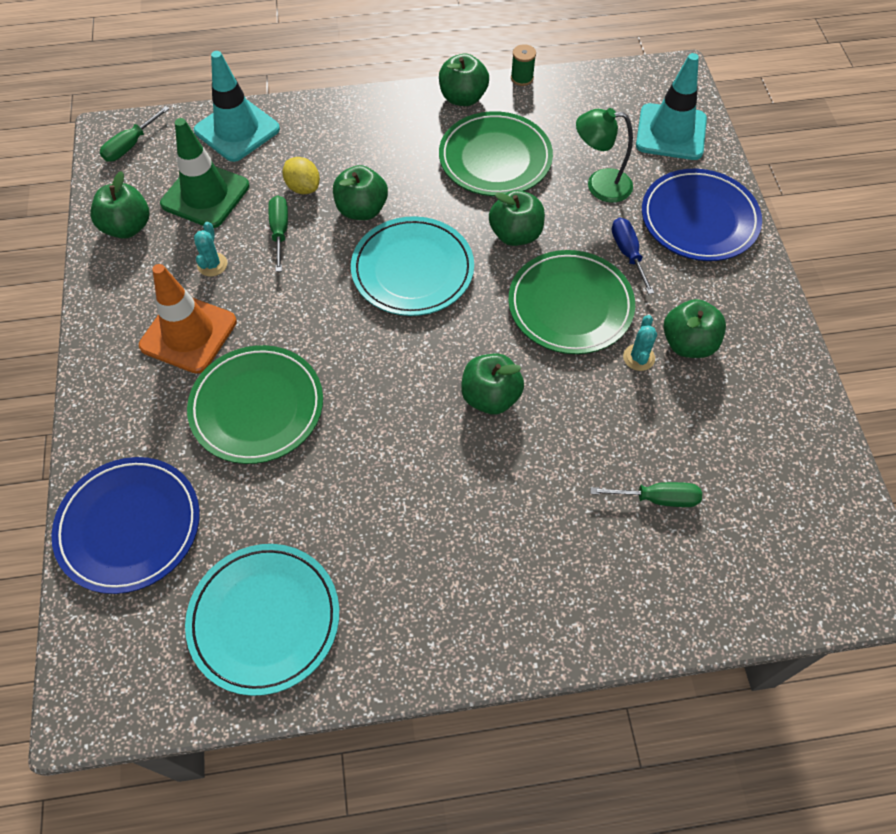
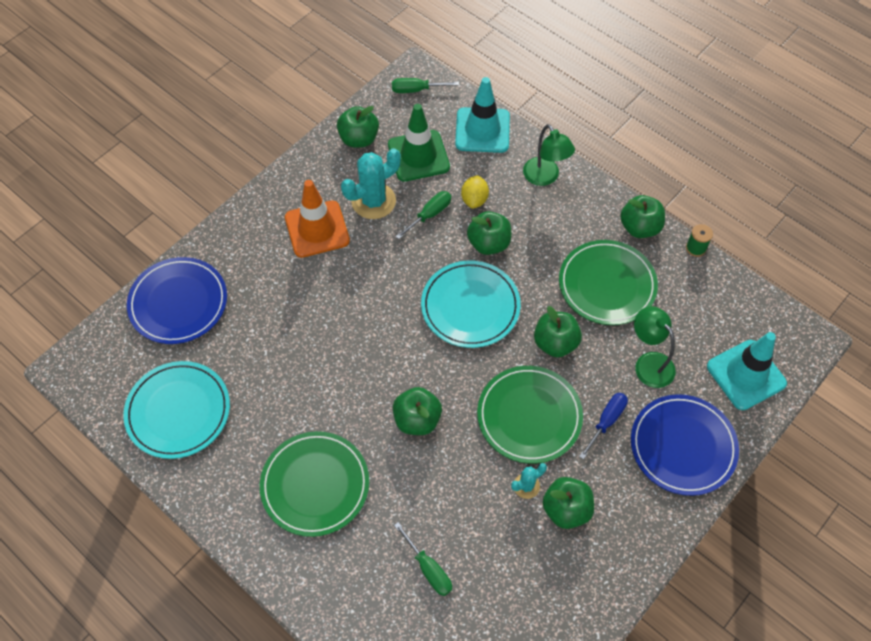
camera: 50 degrees right, 0 degrees up
(212, 264) = (373, 201): turquoise cactus -> turquoise cactus, size x1.94
(257, 407) = (301, 302): green plate -> green plate (315, 485)
(340, 123) = (545, 177): none -> green lamp

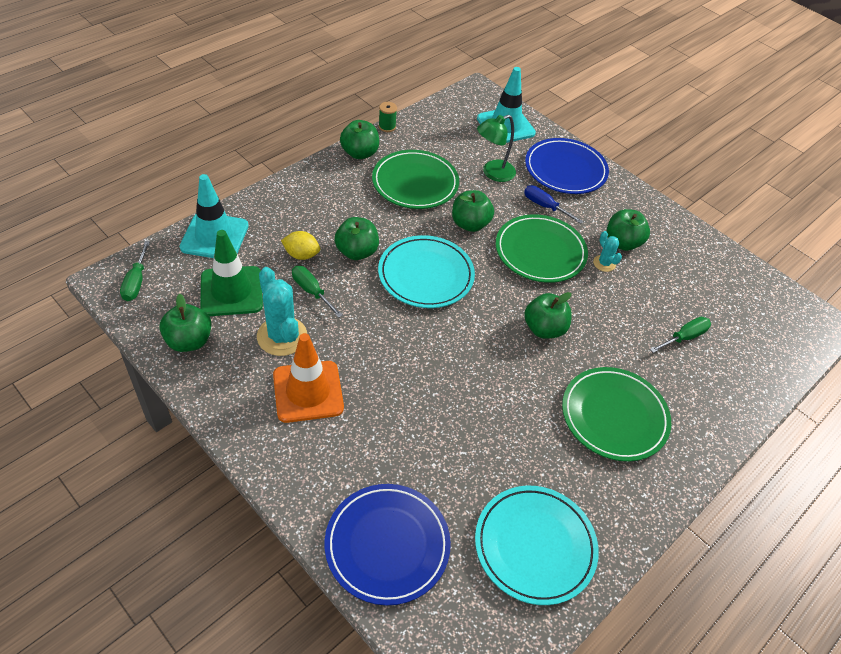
camera: 90 degrees left, 10 degrees down
(545, 177) = (288, 201): green lamp -> none

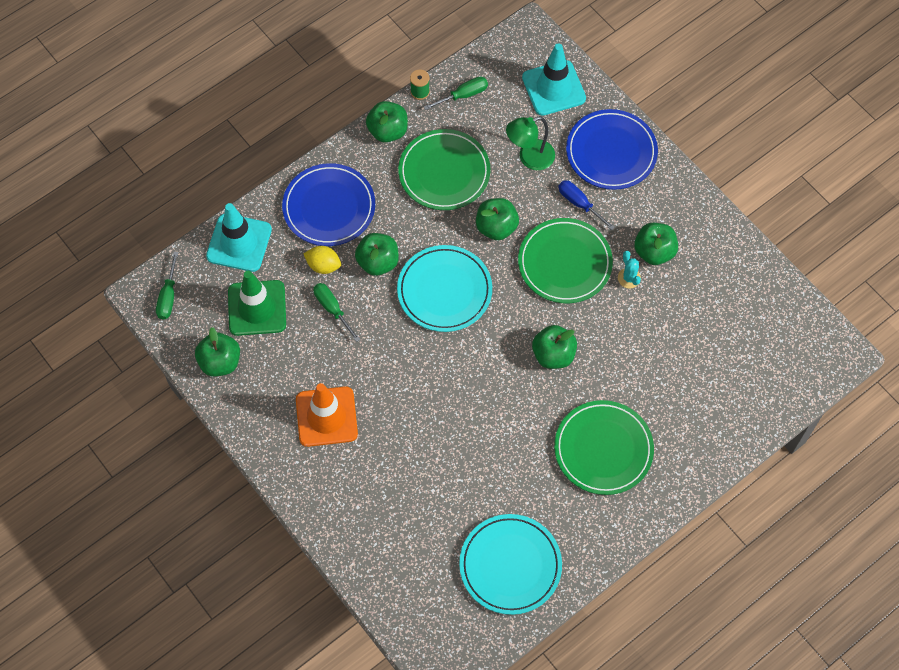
camera: 10 degrees right, 15 degrees up
(282, 336) = (304, 358): turquoise cactus -> none
(387, 545) = (387, 559): blue plate -> blue plate (329, 207)
(684, 337) = (691, 367): green screwdriver -> green screwdriver (463, 95)

